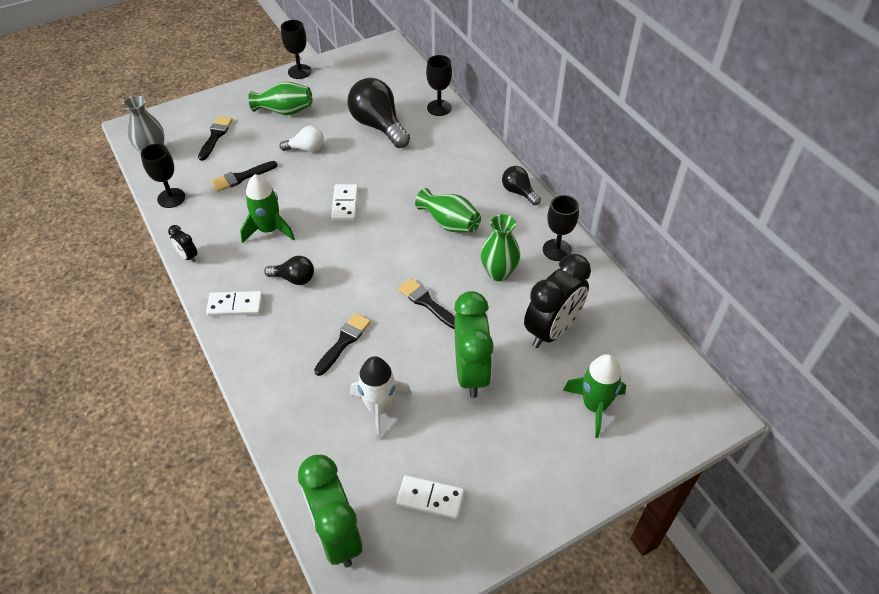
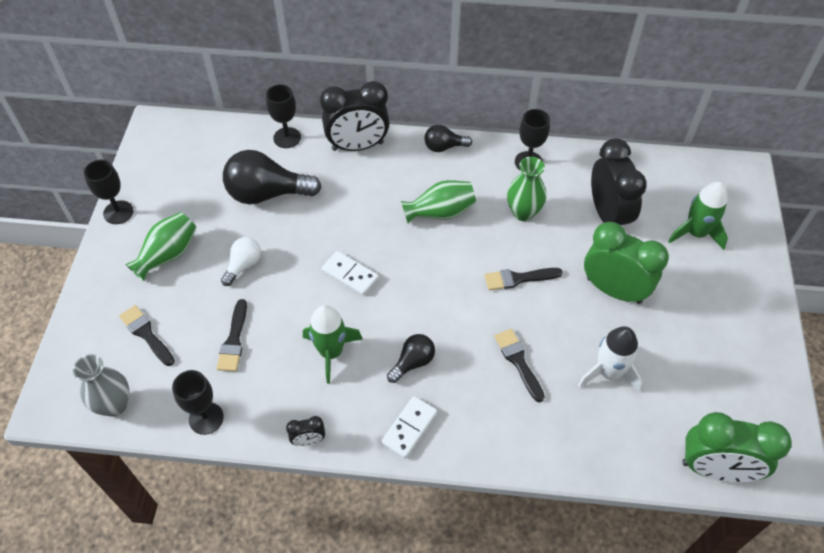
camera: 55 degrees left, 5 degrees up
(430, 498) = (717, 384): white domino -> none
(469, 146) = (357, 146): none -> black clock

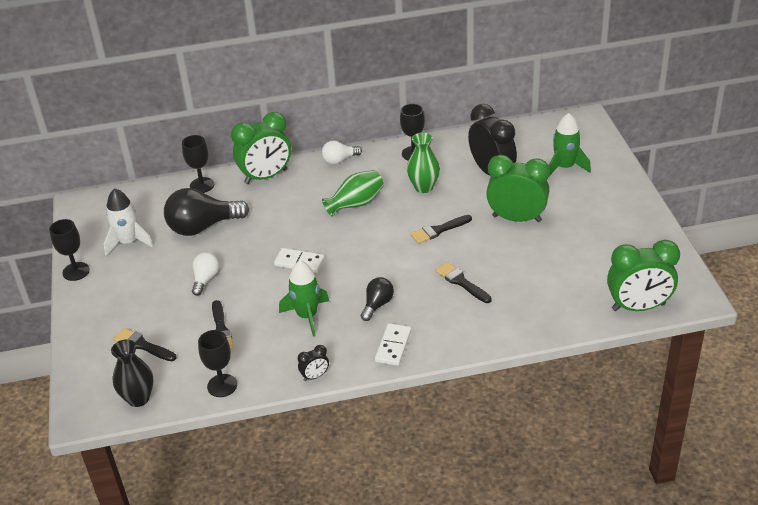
camera: 15 degrees left, 15 degrees down
(114, 405) = (138, 398): grey vase -> black vase
(168, 255) = (135, 289): green vase -> none
(357, 146) = (266, 177): black clock -> green clock
(444, 147) = (339, 160): black light bulb -> white light bulb
(608, 372) = (534, 270): white rocket -> white rocket (128, 242)

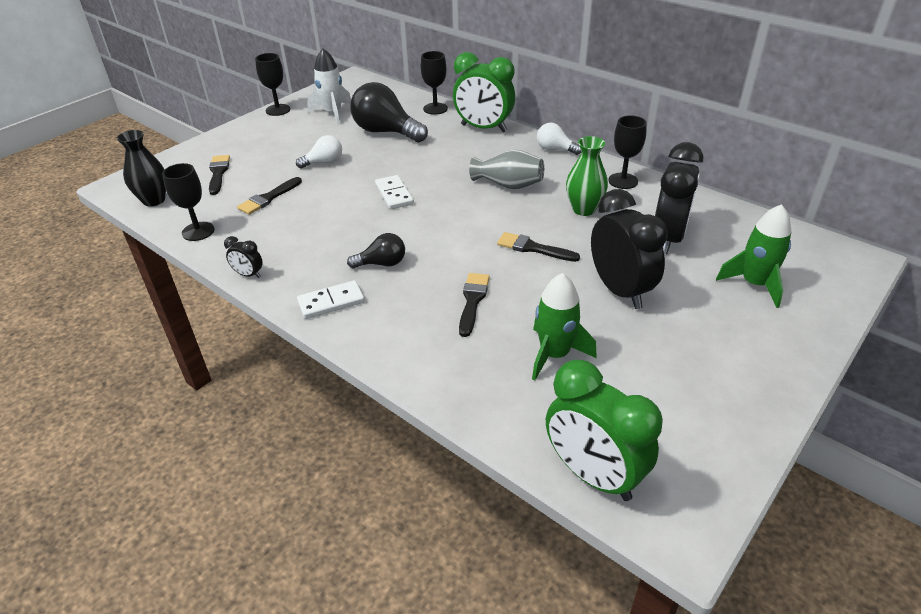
camera: 50 degrees right, 0 degrees up
(307, 316) = (327, 232): green rocket -> green rocket (554, 354)
(356, 203) = (508, 185): green vase -> grey vase
(516, 218) = (620, 290): green clock -> black clock

